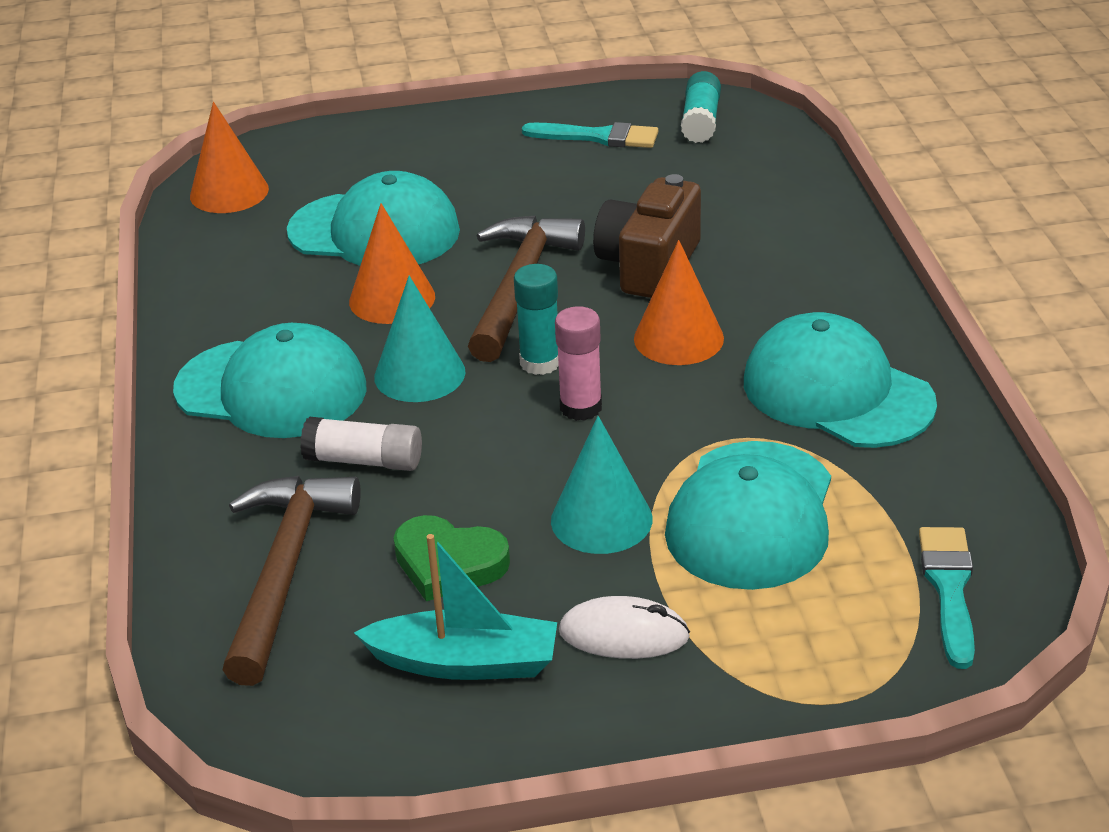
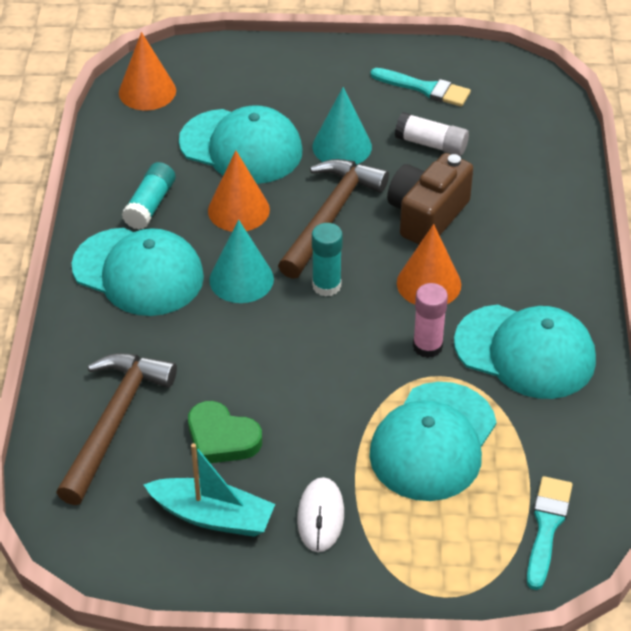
camera: 10 degrees right, 10 degrees up
(364, 461) = (186, 344): white glue stick -> white glue stick (431, 144)
(581, 407) = (344, 329): pink glue stick -> pink glue stick (427, 346)
(601, 519) = (331, 424): turquoise cone -> turquoise cone (342, 146)
(624, 634) = (320, 516): white mouse -> white mouse turned 75 degrees clockwise
(701, 121) = (505, 87): turquoise glue stick -> turquoise glue stick (150, 205)
(837, 392) = (525, 352): turquoise cap -> turquoise cap turned 150 degrees clockwise

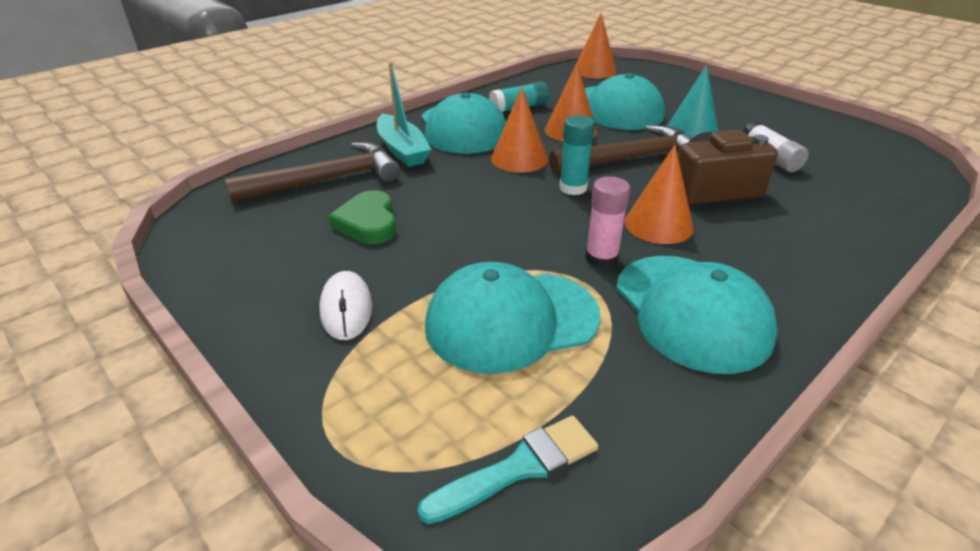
camera: 45 degrees right, 10 degrees down
(213, 516) = (285, 258): turquoise boat -> turquoise boat (402, 150)
(241, 279) = (519, 158): turquoise cone -> orange cone
(320, 516) = (346, 308): white mouse -> white mouse turned 60 degrees counterclockwise
(425, 88) = (802, 132): turquoise brush -> none

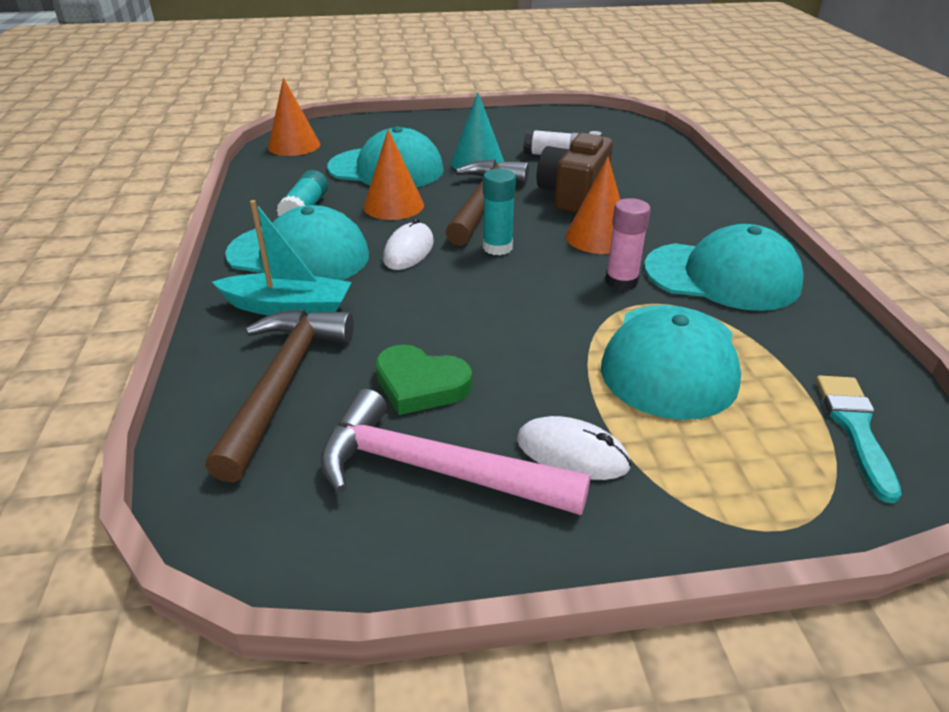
camera: 55 degrees left, 0 degrees up
(288, 260) = (434, 469): none -> pink hammer
(519, 158) = (409, 250): orange cone -> white mouse

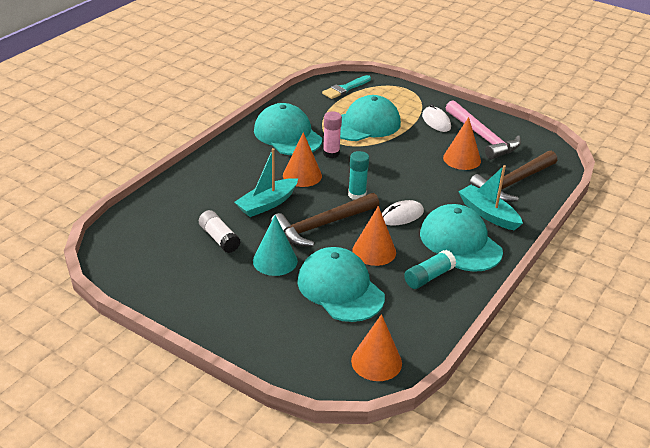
camera: 140 degrees left, 0 degrees up
(420, 384) = (462, 159): green heart -> orange cone
(573, 195) = (267, 204): brown camera -> turquoise boat

